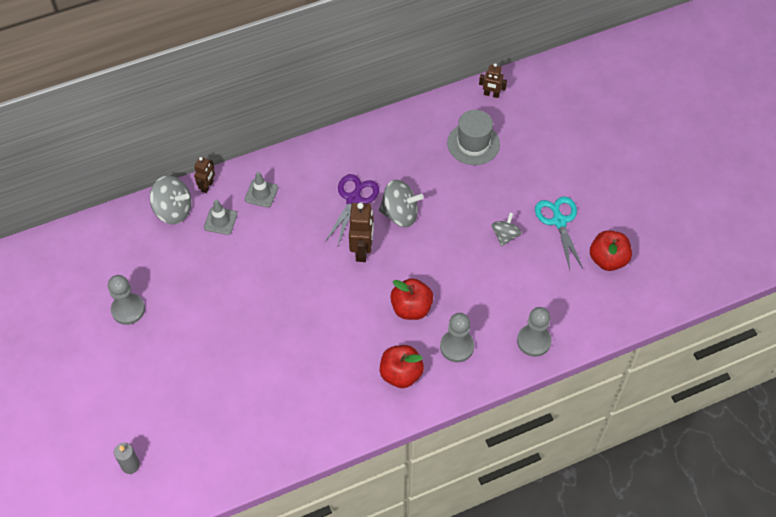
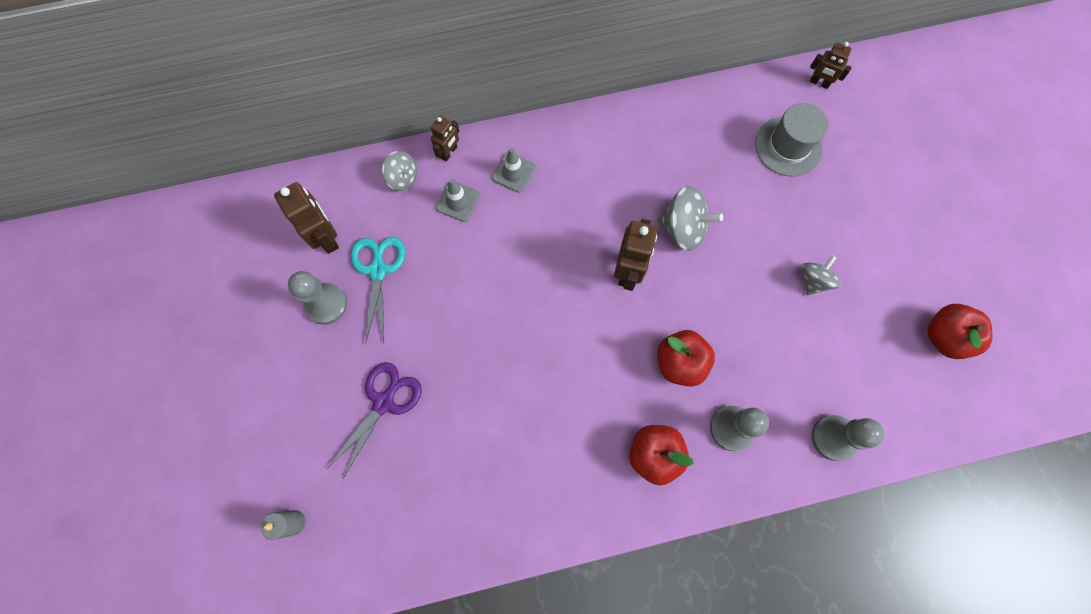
camera: 10 degrees right, 15 degrees up
(119, 262) = (326, 237): none -> brown robot
(173, 210) = (403, 178): grey spinning top -> grey spinning top, size x0.63
(353, 199) = (627, 199): purple scissors -> purple scissors (384, 402)
(559, 221) = (886, 272): turquoise scissors -> turquoise scissors (378, 270)

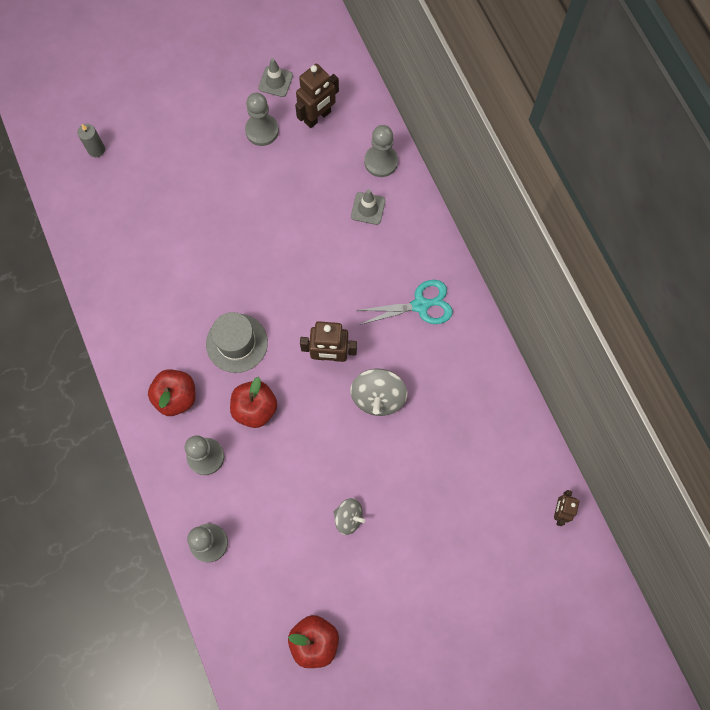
camera: 80 degrees right, 0 degrees up
(378, 270) = (296, 161): turquoise scissors -> turquoise scissors (420, 305)
(384, 402) = (190, 189): purple scissors -> none
(403, 178) = (381, 161): grey spinning top -> grey pawn
(449, 152) = (412, 192): brown robot -> none
(513, 172) = (404, 247): grey traffic cone -> grey traffic cone (275, 81)
(788, 146) = (481, 485): grey hat -> grey hat (237, 343)

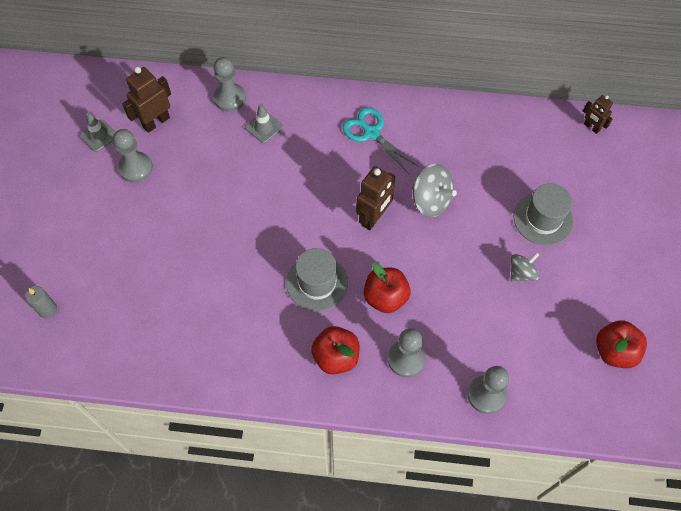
camera: 60 degrees left, 10 degrees down
(317, 117) = (156, 122): brown robot -> brown robot turned 120 degrees counterclockwise
(420, 305) = (371, 133): turquoise scissors -> turquoise scissors turned 60 degrees counterclockwise
(420, 511) = (543, 219): none -> grey hat

